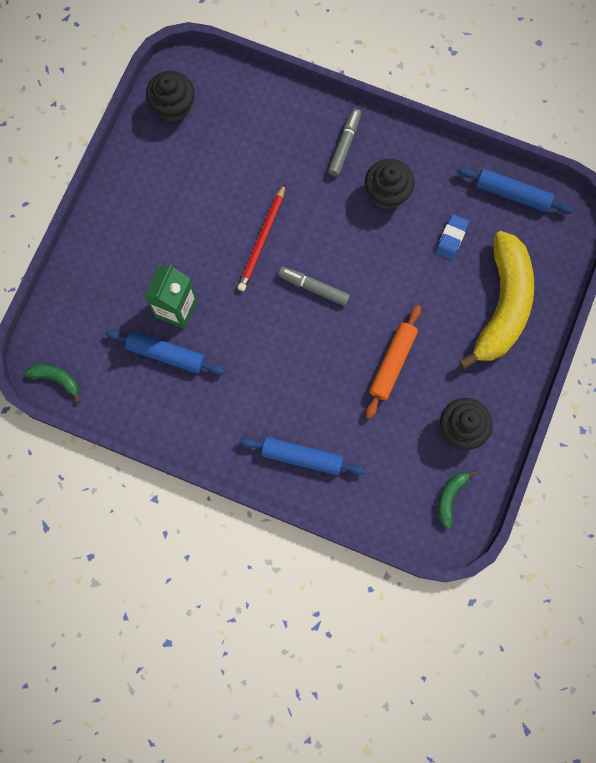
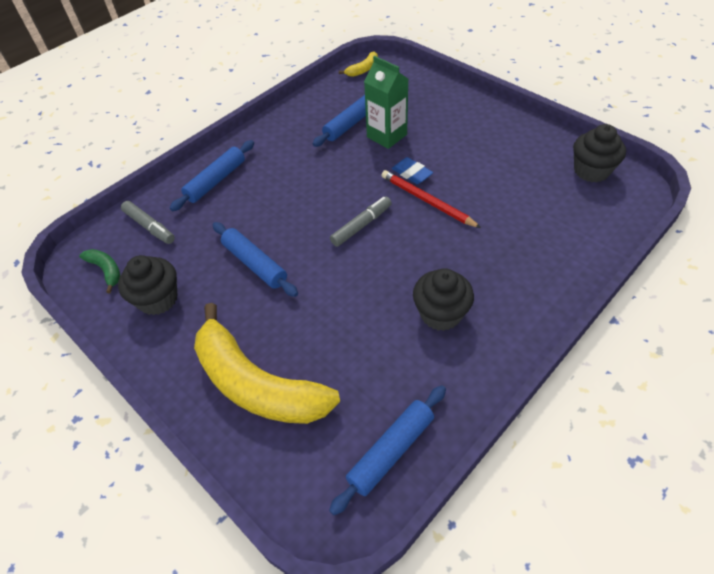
camera: 115 degrees right, 25 degrees down
(56, 379) = (363, 69): green banana -> yellow banana
(344, 145) = (513, 292): grey marker -> grey marker (149, 227)
(392, 363) = (255, 264): orange rolling pin -> blue rolling pin
(451, 238) = (361, 359): blue eraser -> blue eraser (412, 173)

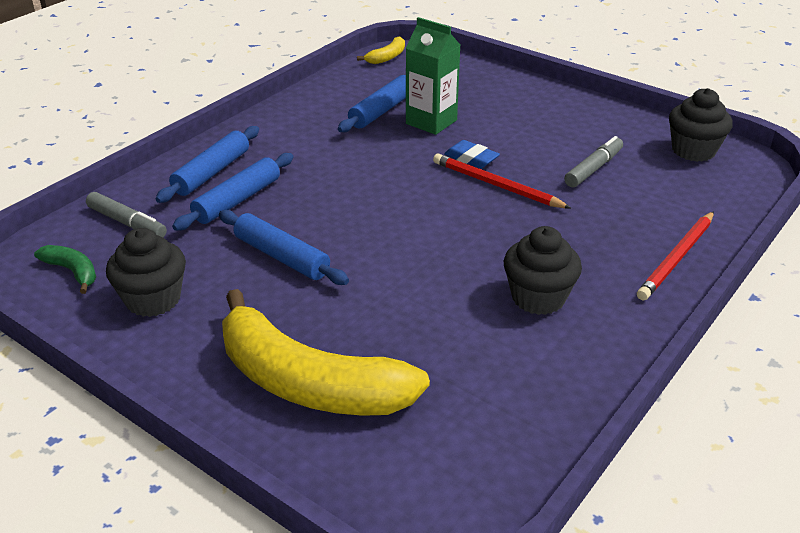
camera: 10 degrees left, 15 degrees down
(361, 225) = (417, 212): grey marker -> grey marker (593, 169)
(391, 451) = (503, 442): blue rolling pin -> blue rolling pin (237, 200)
(557, 280) = (677, 258): none -> red pencil

